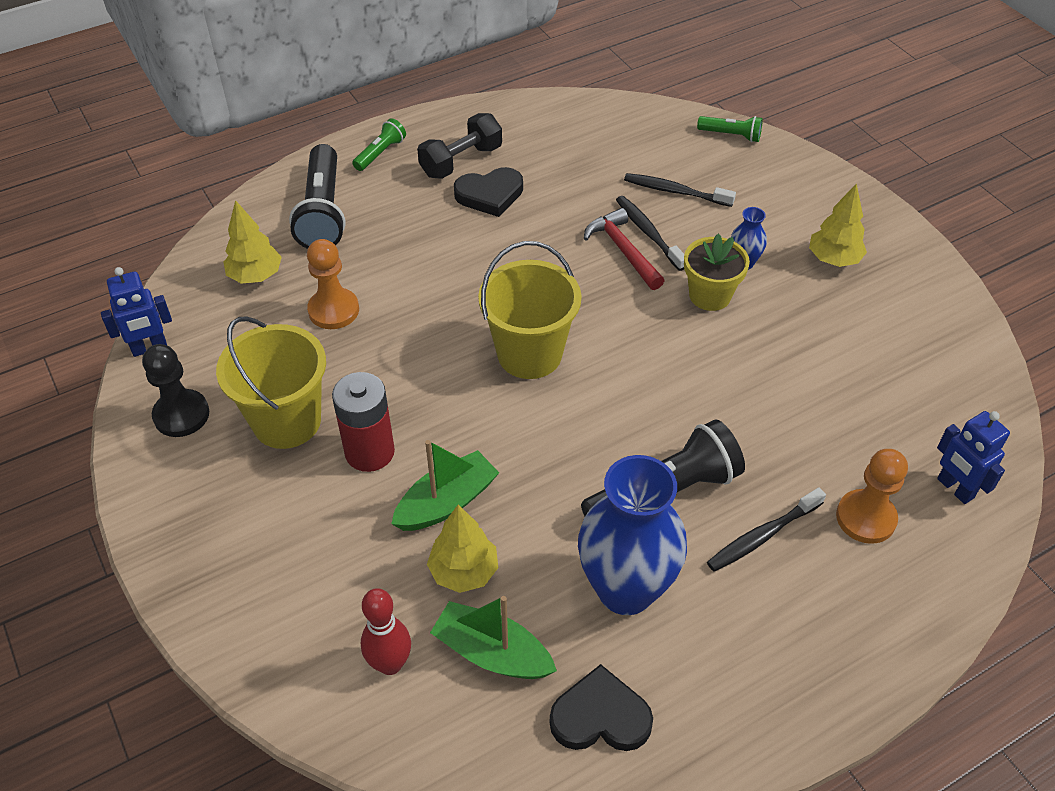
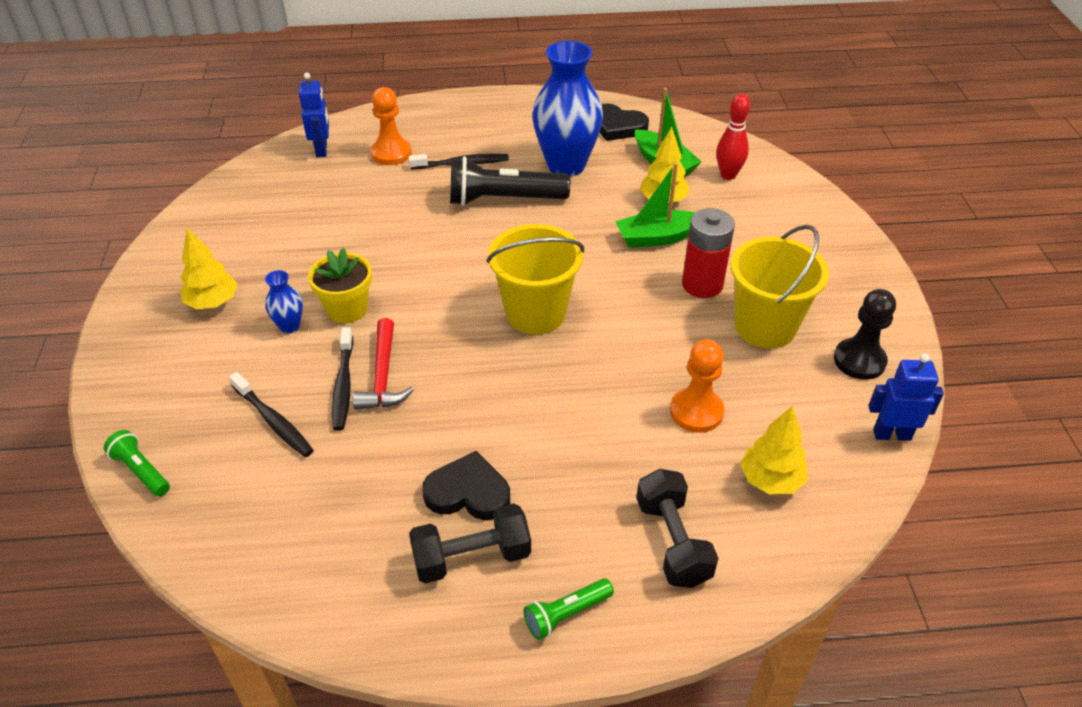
camera: 155 degrees left, 5 degrees down
(323, 212) = (672, 541): black flashlight -> black dumbbell

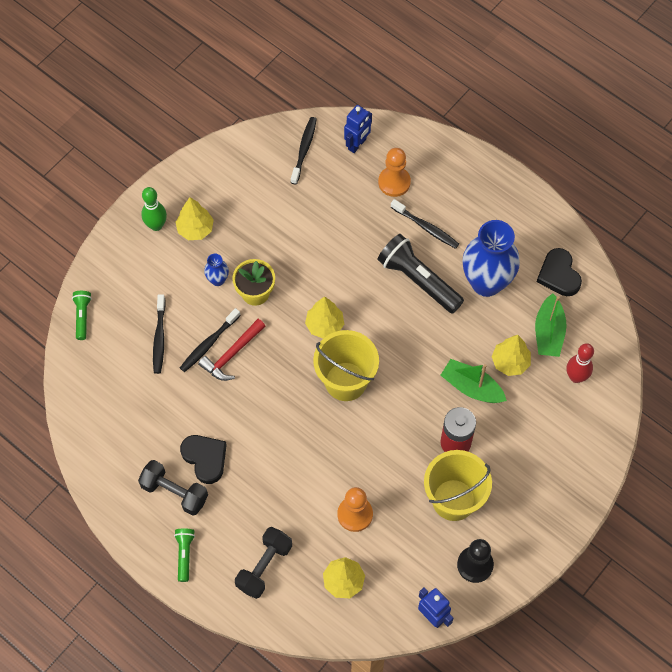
camera: 45 degrees right, 20 degrees up
(158, 328) = (156, 225): none -> green bowling pin
(270, 181) = (304, 150): none -> black toothbrush
(456, 286) = (324, 325): none -> yellow tree
(566, 614) = (184, 555): green flashlight -> green flashlight turned 75 degrees clockwise

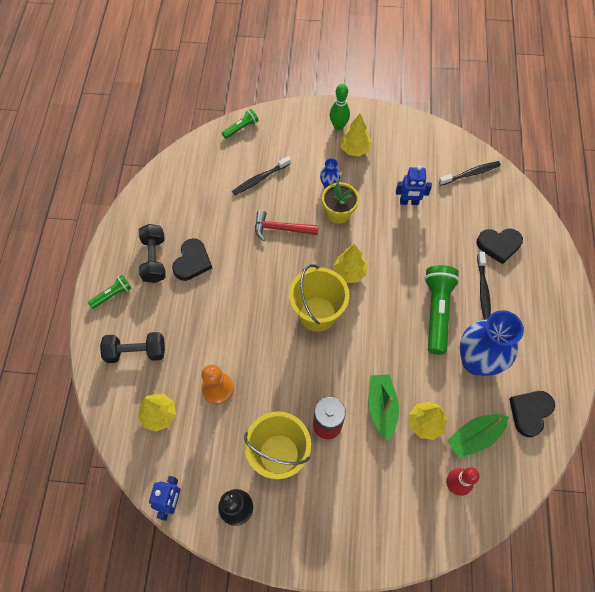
camera: 55 degrees right, 0 degrees up
(209, 343) = (278, 210): black toothbrush -> none
(357, 144) = (505, 203): blue robot -> blue robot (409, 202)
(394, 182) = (499, 245): orange pawn -> black heart
(418, 280) = (437, 311): black flashlight -> green flashlight

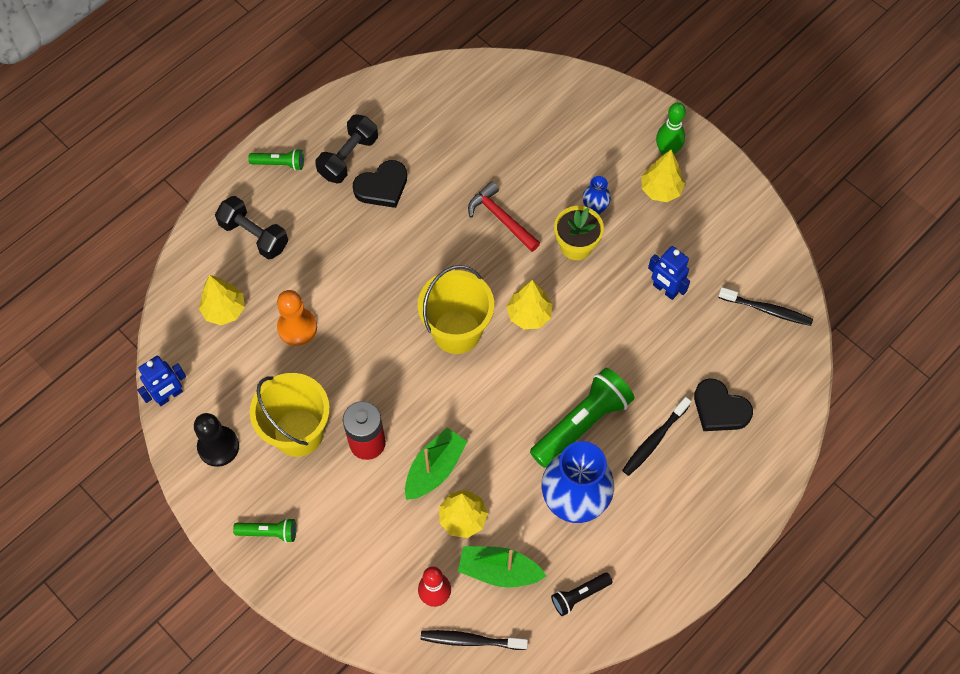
camera: 40 degrees right, 0 degrees up
(241, 128) = (558, 80): green flashlight -> green flashlight (269, 532)
(260, 179) = (527, 150): black toothbrush -> black toothbrush (471, 640)
(530, 412) = (579, 595): black heart -> black flashlight

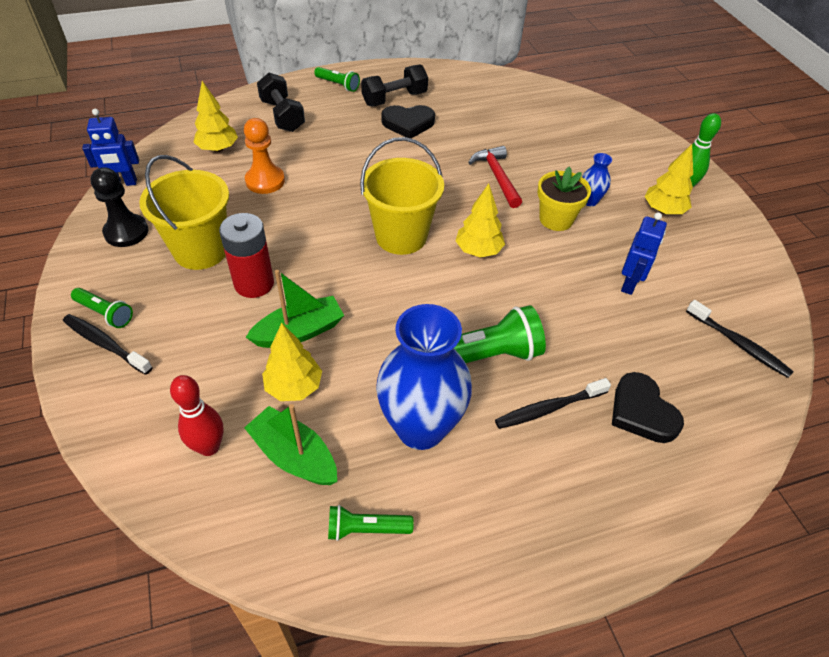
camera: 25 degrees right, 15 degrees down
(471, 640) = (210, 513): black toothbrush -> black toothbrush (105, 344)
(579, 595) = (366, 529): black flashlight -> green flashlight
(665, 289) = (629, 284): blue robot -> blue robot turned 135 degrees counterclockwise

